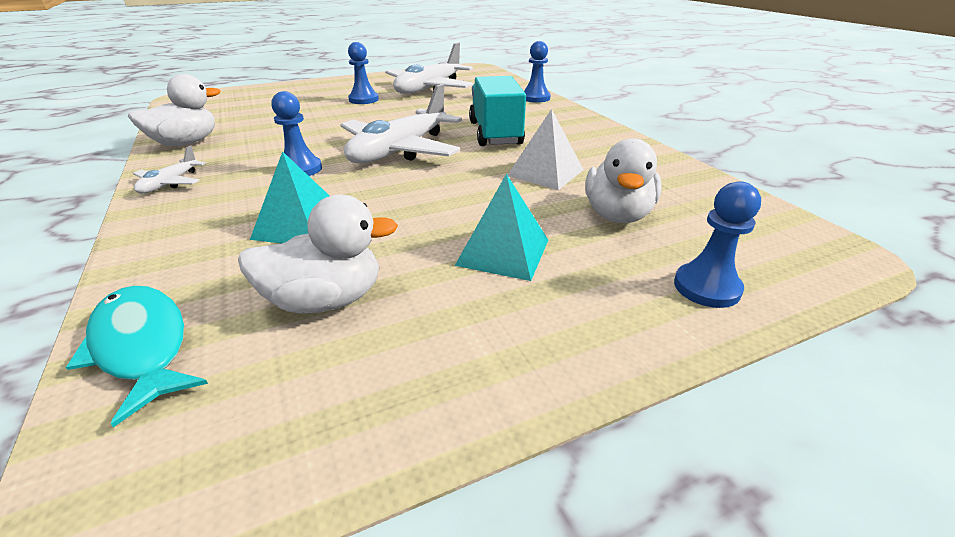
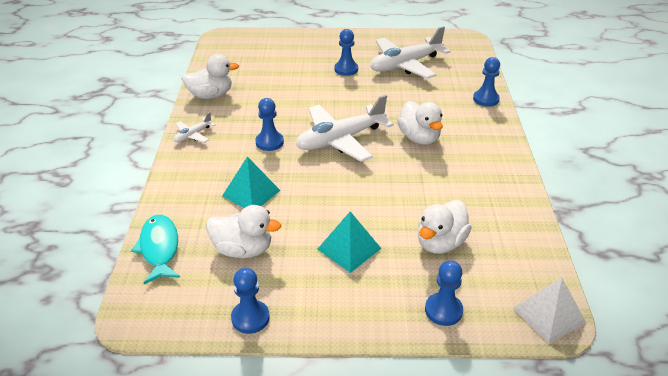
camera: 25 degrees right, 5 degrees up
(404, 411) = (250, 318): none -> blue pawn
(495, 133) = (419, 138): turquoise truck -> white duck
(545, 172) = (424, 190): white pyramid -> white pyramid (549, 315)

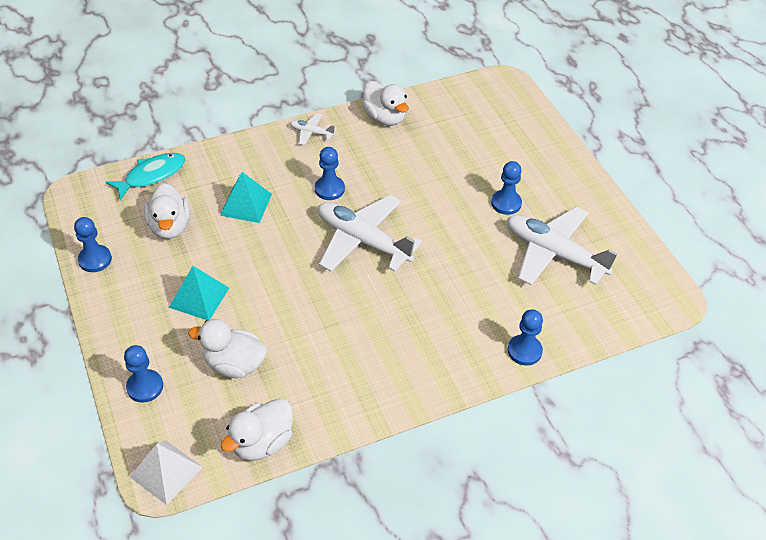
camera: 65 degrees right, 10 degrees up
(419, 138) = (403, 305): white duck -> white duck (262, 442)

